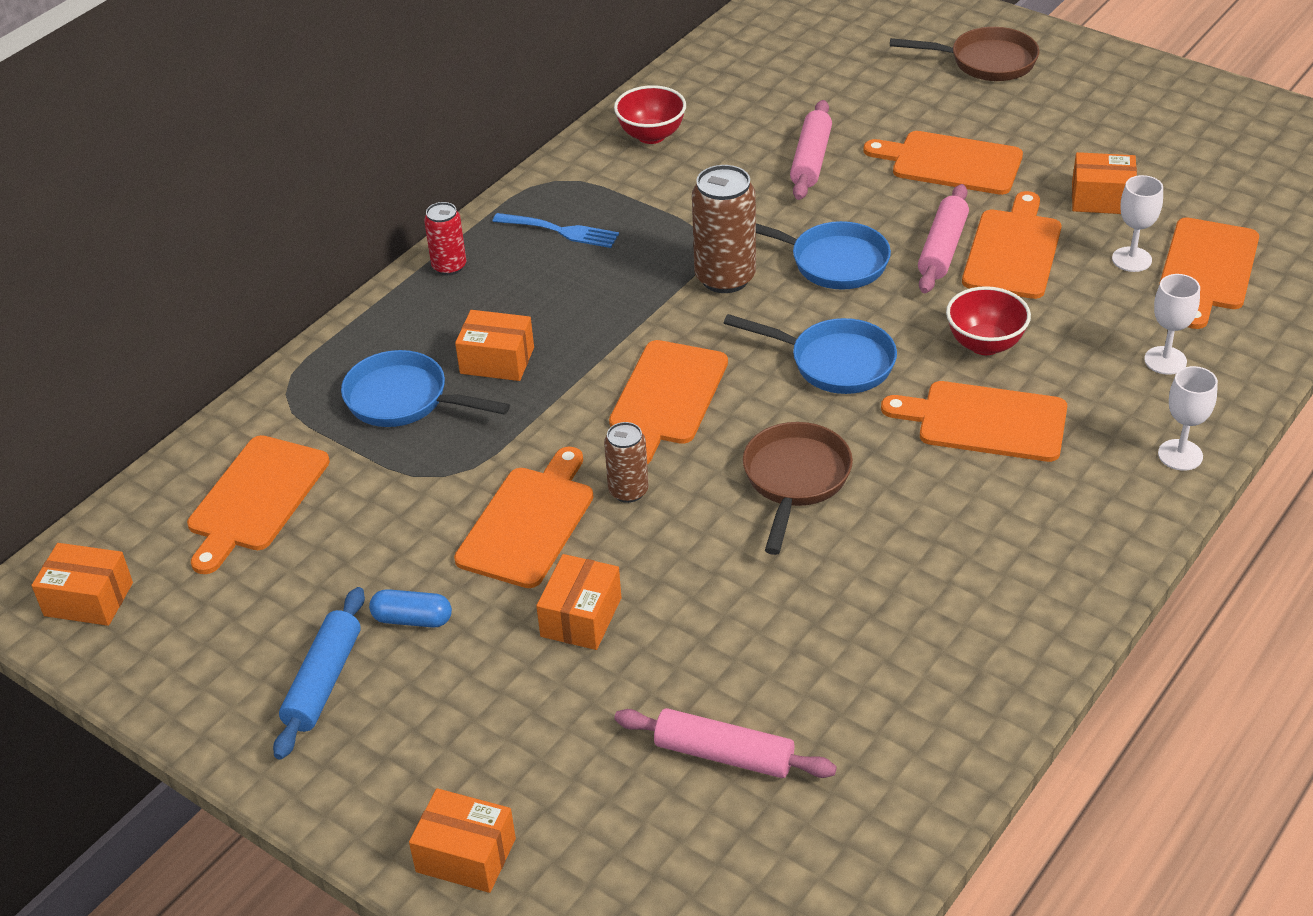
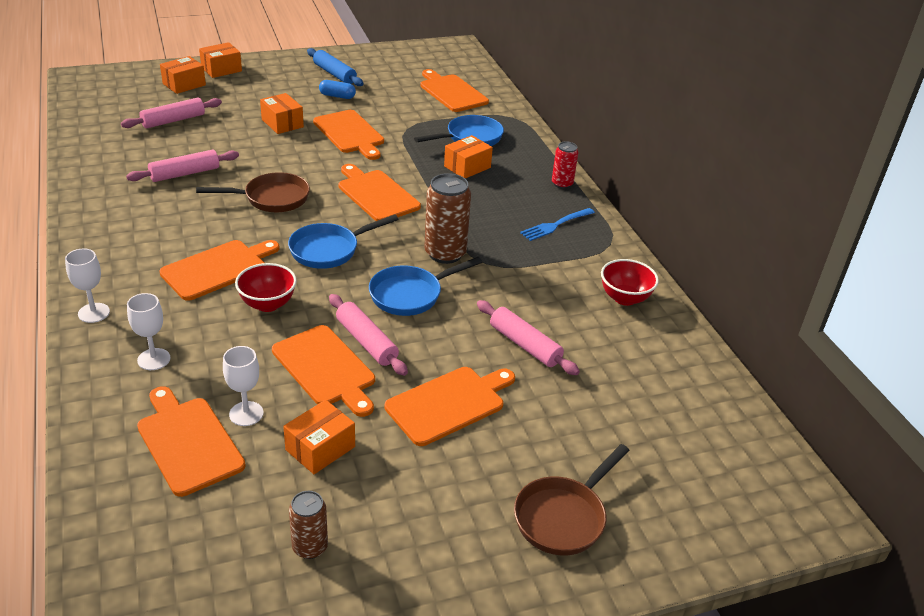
camera: 120 degrees right, 5 degrees down
(88, 599) = (441, 54): orange box -> orange box (184, 84)
(412, 619) = (337, 96): blue capsule -> blue capsule turned 60 degrees clockwise
(628, 491) = (332, 160): brown can -> brown can (310, 547)
(795, 480) = (271, 198): brown pan -> brown pan turned 60 degrees counterclockwise
(847, 609) = (185, 174): none -> pink rolling pin

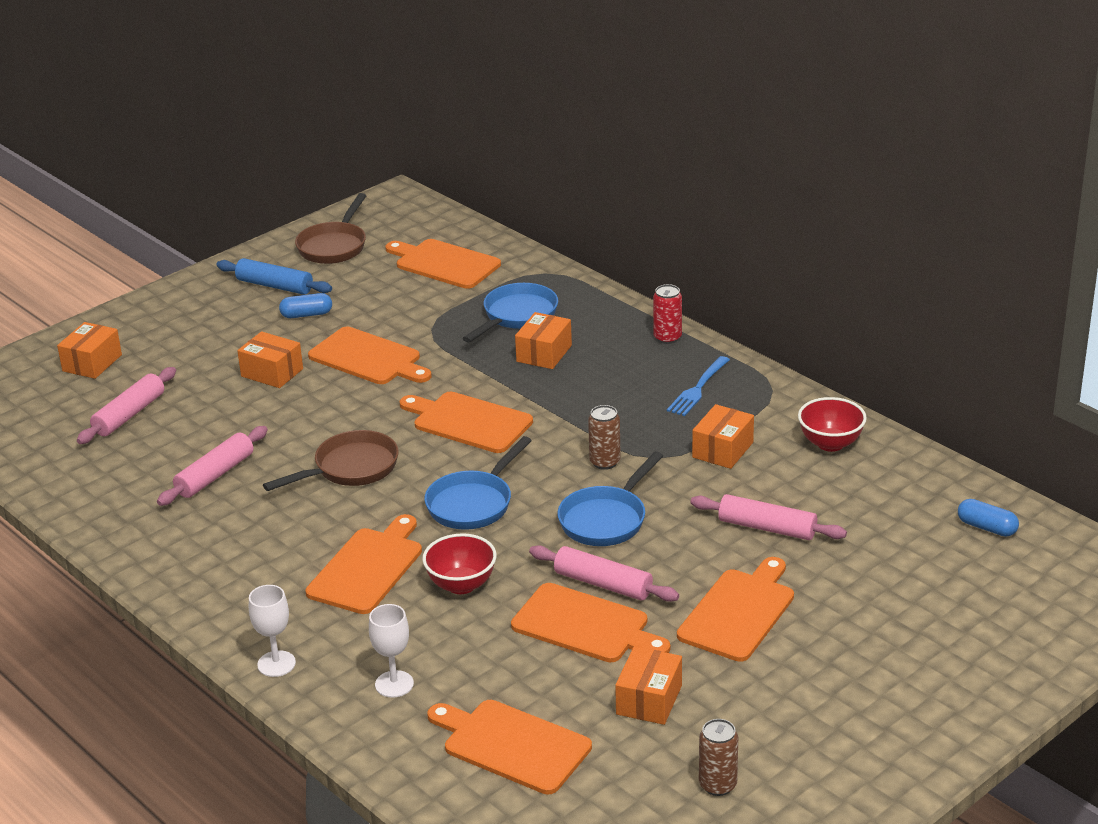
camera: 20 degrees left, 5 degrees down
(221, 69) = (120, 327): orange box -> orange box (722, 450)
(246, 414) = (545, 697): white goblet -> none
(445, 253) = (605, 462): brown can -> brown can, size x0.59
(563, 517) = (926, 670): brown pan -> brown pan (334, 246)
(705, 411) = (987, 527): none -> blue capsule

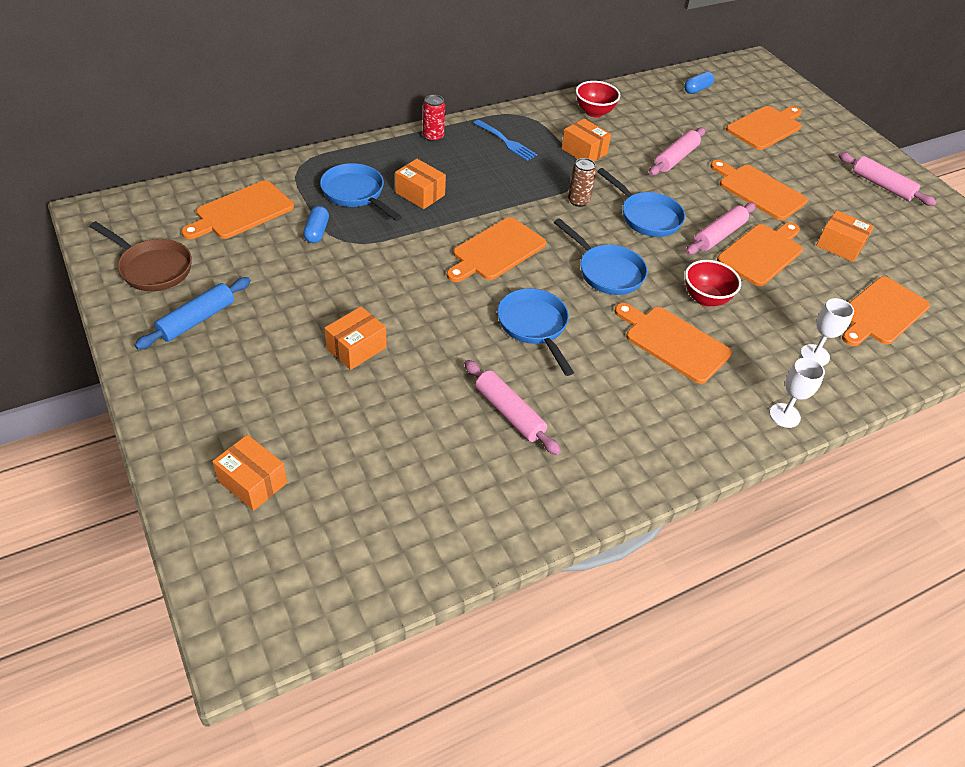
camera: 80 degrees left, 15 degrees up
(129, 414) = (374, 462): pink rolling pin -> pink rolling pin (882, 185)
(306, 315) = (268, 308): blue capsule -> blue capsule (317, 232)
(350, 468) = (534, 326): brown pan -> blue pan
(368, 358) = (369, 284): orange cutting board -> orange cutting board (765, 127)
(718, 785) = (917, 240): brown can -> none

